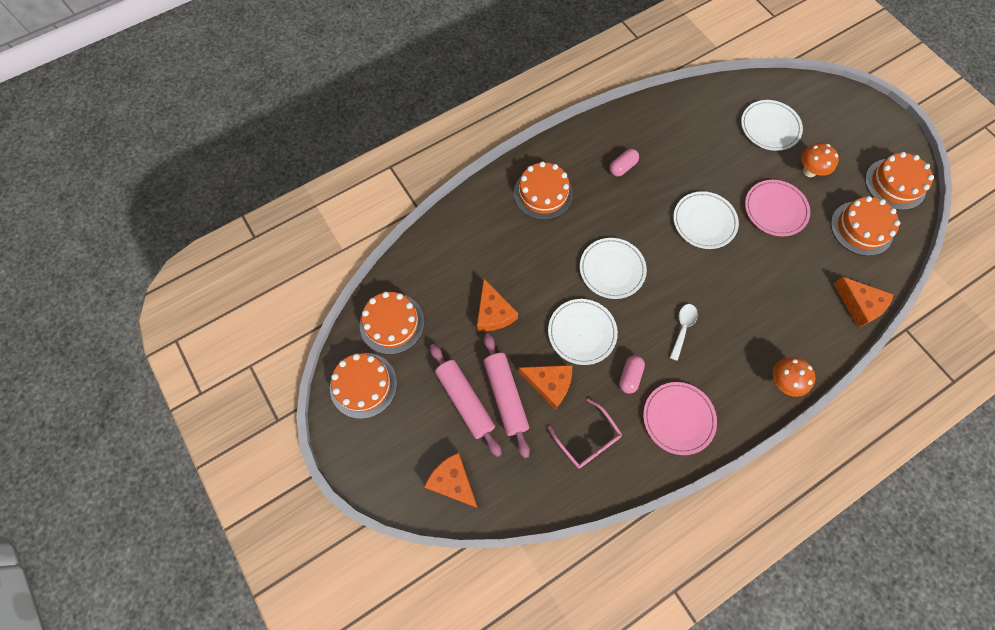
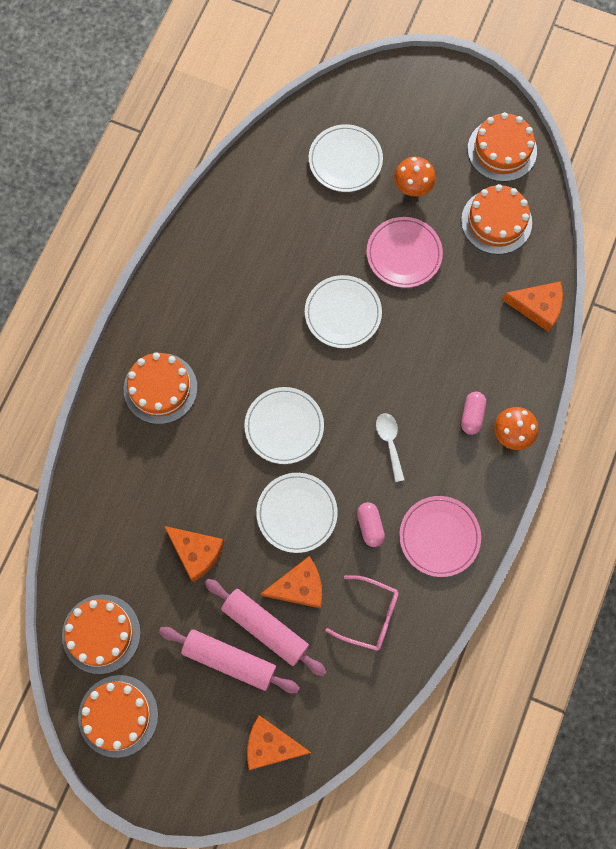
camera: 35 degrees left, 5 degrees up
(622, 167) = (223, 304): pink capsule -> pink capsule (472, 415)

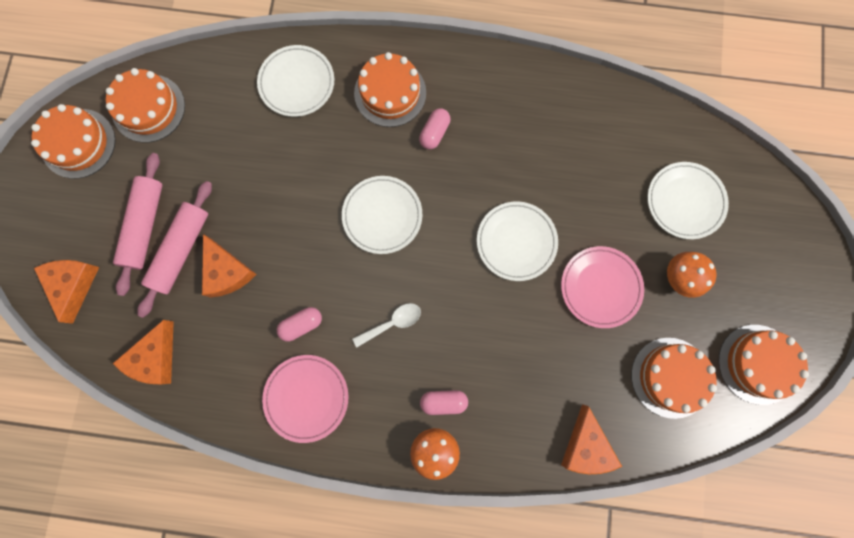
camera: 75 degrees right, 5 degrees up
(196, 552) = (240, 169): orange cheese -> orange cheese (155, 358)
(215, 357) = (434, 133): none -> pink capsule
(297, 513) = (298, 250): white plate -> white plate (297, 83)
(370, 616) = (212, 347): pink glasses -> none

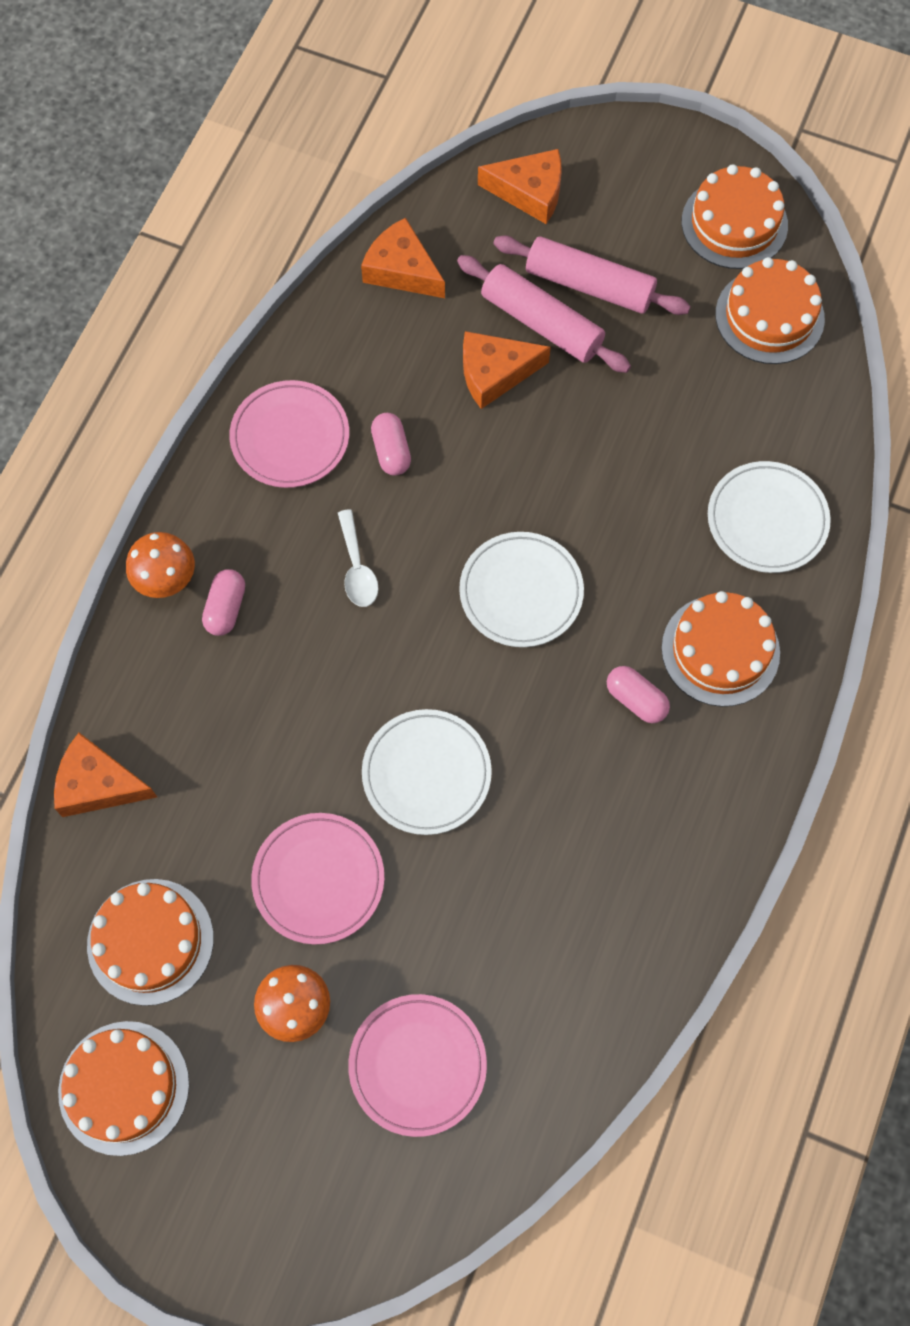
camera: 105 degrees right, 10 degrees down
(685, 201) = (417, 1065): white plate -> pink plate

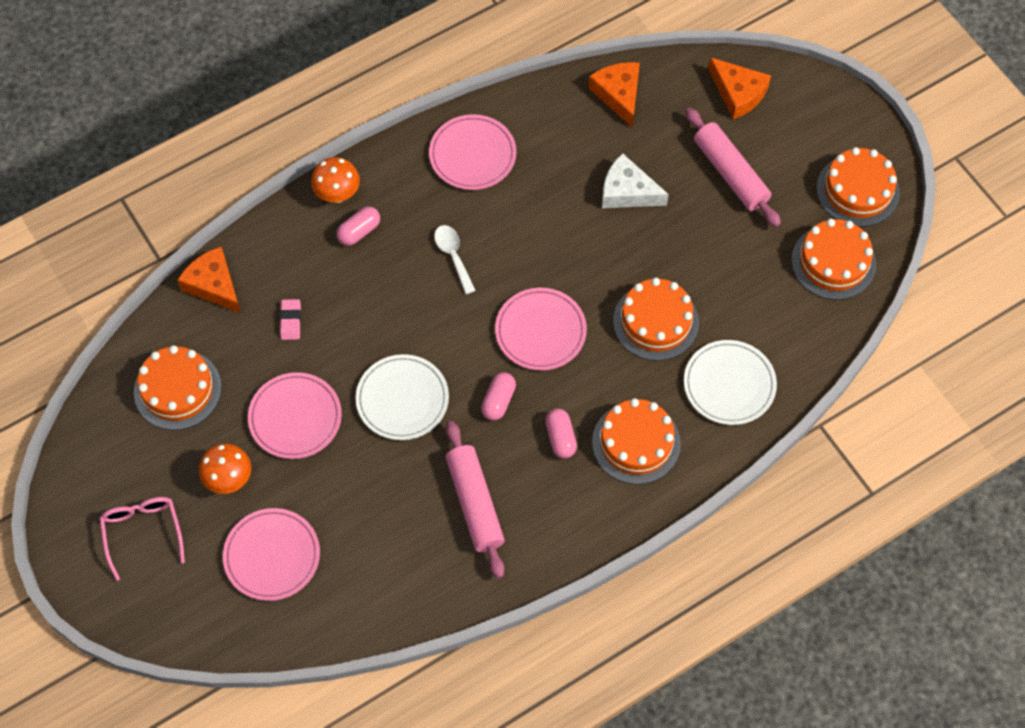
camera: 35 degrees right, 5 degrees down
(124, 1087) = (105, 458): orange cake -> orange cake (655, 322)
(225, 767) = (291, 321): none -> pink eraser
(239, 1147) = (142, 532): none -> pink glasses
(357, 568) = (453, 256): white spoon -> white spoon turned 135 degrees clockwise
(391, 451) = (527, 200): pink capsule -> pink capsule (498, 401)
(495, 373) = (627, 191): orange cheese -> white cheese
(521, 592) = (540, 331): white plate -> pink plate
(542, 323) = (681, 179): pink rolling pin -> pink rolling pin (475, 503)

